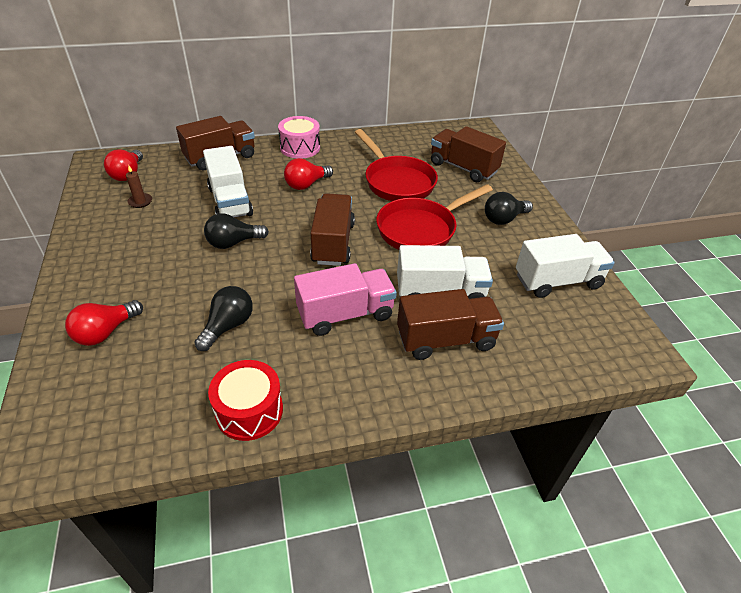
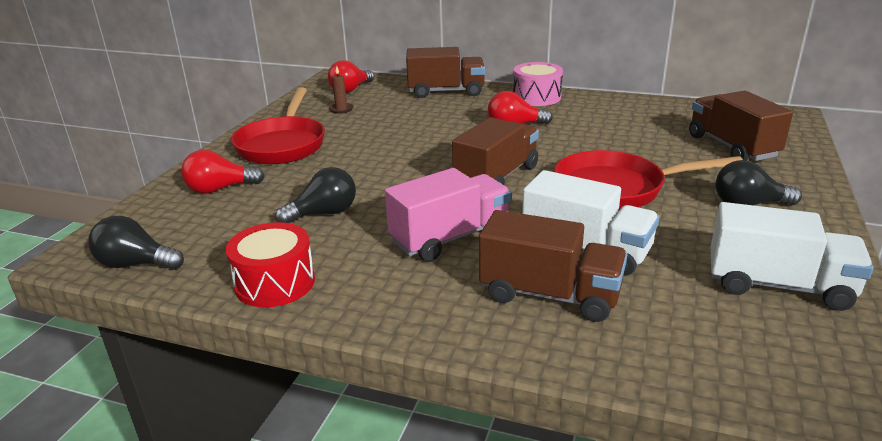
camera: 35 degrees right, 15 degrees down
(230, 201) = (422, 124): white truck -> none
(233, 243) = (393, 154): black light bulb -> black light bulb (136, 264)
(345, 314) = (450, 238): pink truck -> pink truck turned 45 degrees counterclockwise
(397, 182) = (626, 143): red pan -> red pan (283, 144)

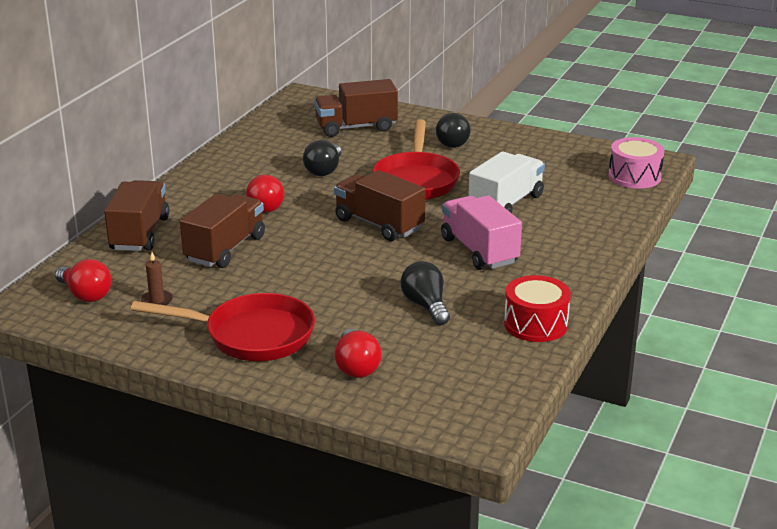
camera: 85 degrees left, 0 degrees up
(136, 264) = (499, 396): black light bulb -> black light bulb (324, 170)
(537, 97) = (192, 187): pink drum -> pink drum (634, 176)
(550, 295) = (559, 222): brown truck -> brown truck (225, 249)
(778, 285) = (553, 156): white truck -> none

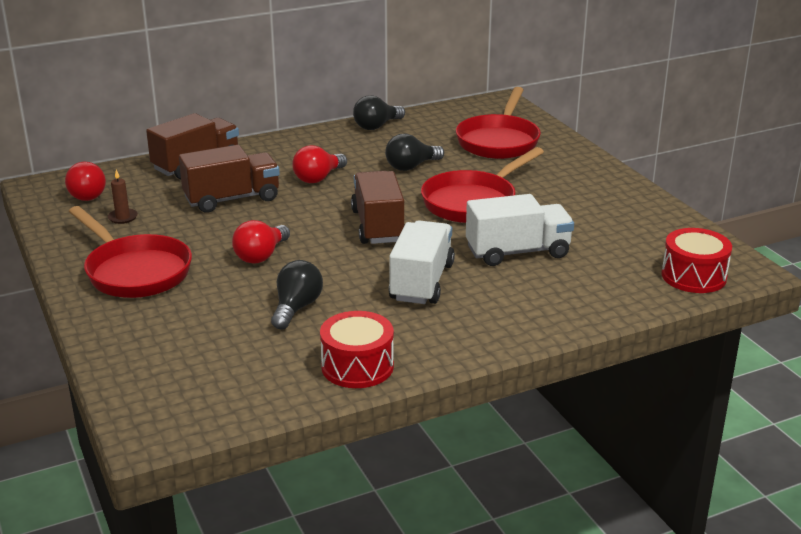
camera: 40 degrees right, 0 degrees up
(356, 127) = (499, 141): brown truck -> red pan
(356, 367) = (160, 331): red light bulb -> red light bulb (261, 256)
(453, 142) = (564, 182): black light bulb -> black light bulb (377, 126)
(479, 251) = (422, 282): pink truck -> white truck
(634, 176) = (693, 276): pink drum -> red drum

